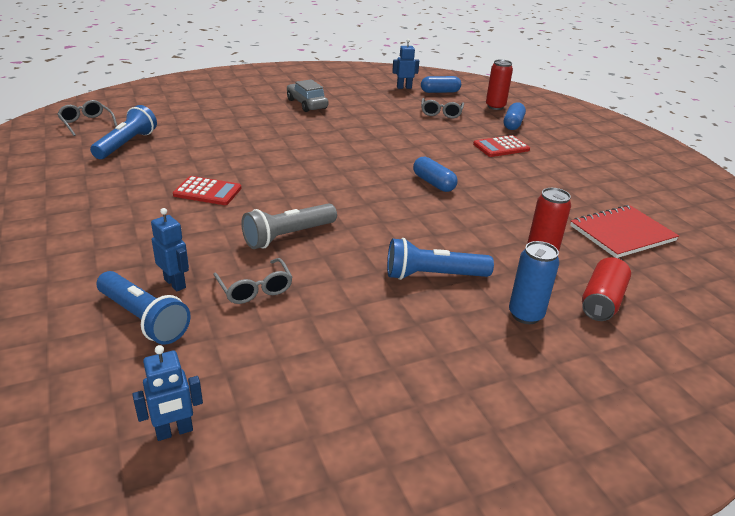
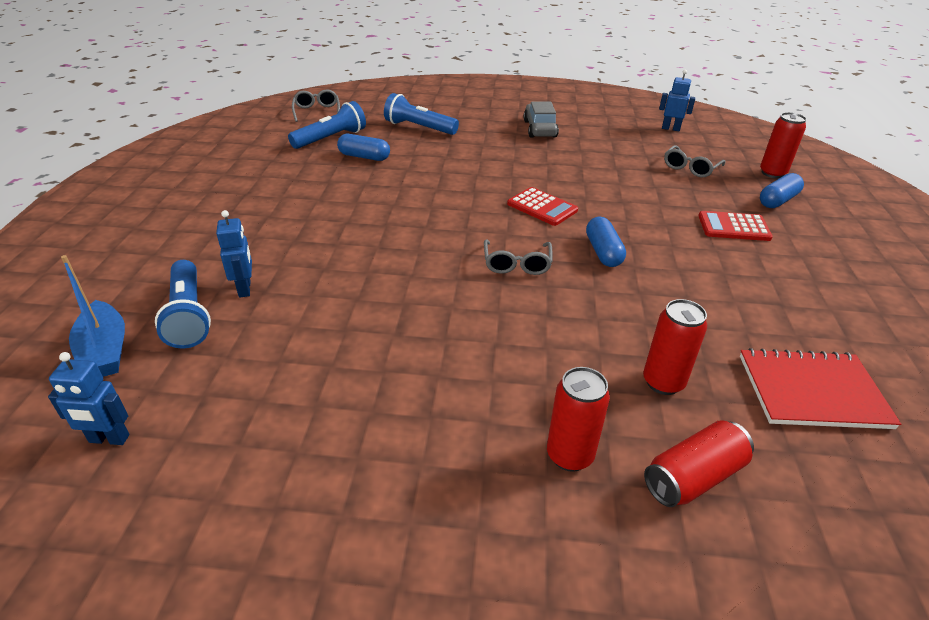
camera: 30 degrees right, 5 degrees up
(90, 370) = (105, 350): none -> blue boat
(207, 192) = (357, 202): red calculator -> red calculator (542, 207)
(255, 289) = (307, 318): grey glasses -> grey glasses (517, 264)
(288, 236) = (389, 270): grey flashlight -> none
(433, 275) = (501, 365): blue flashlight -> blue flashlight (419, 128)
(440, 92) = (712, 141): blue capsule -> blue capsule (364, 157)
(525, 315) = (569, 455): blue can -> red can

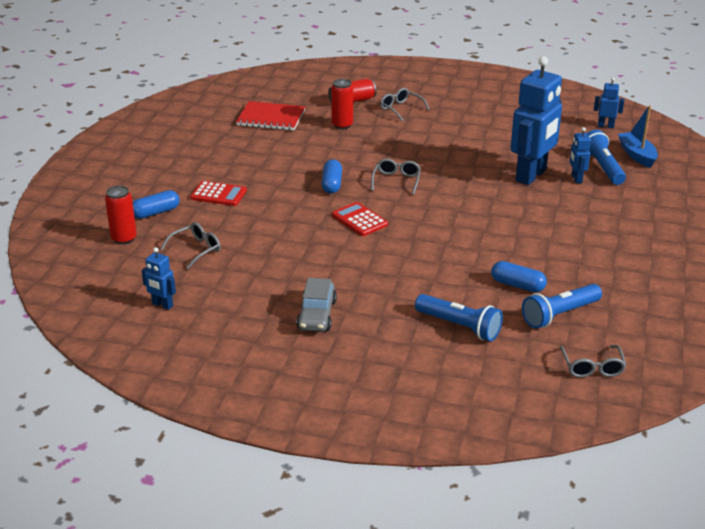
camera: 170 degrees left, 5 degrees down
(315, 289) = (531, 176): none -> blue robot
(569, 455) = (401, 109): red can -> grey glasses

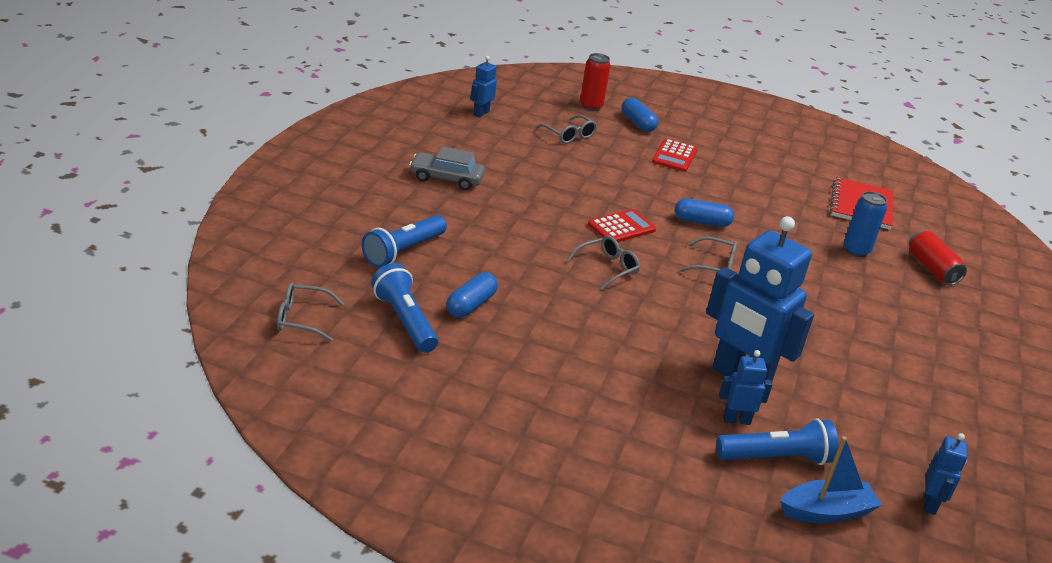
camera: 90 degrees right, 0 degrees up
(342, 125) = (856, 251): red can -> blue can
(401, 109) = (921, 304): grey glasses -> grey glasses (607, 268)

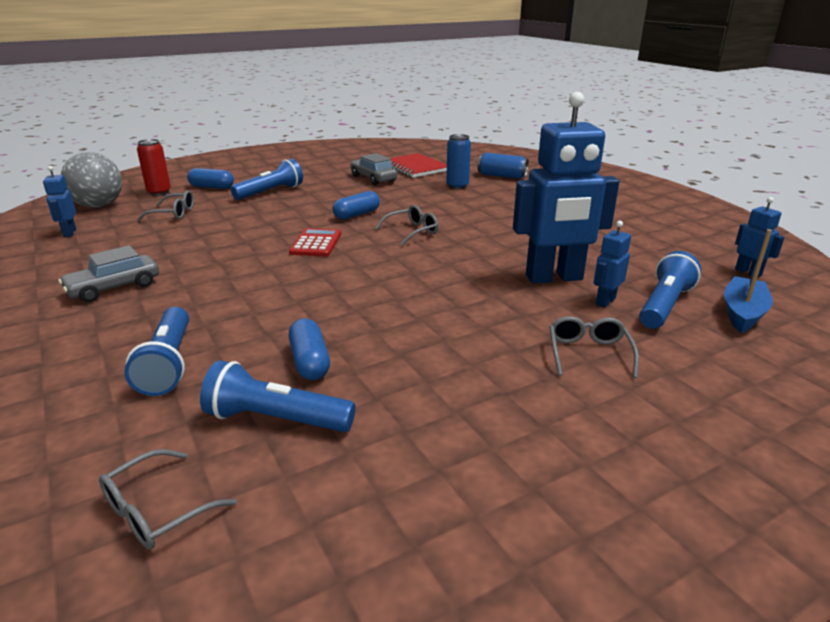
camera: 45 degrees left, 5 degrees down
(531, 97) = (99, 206): none -> grey ball
(607, 268) = (356, 270): grey glasses -> grey glasses (588, 353)
(674, 156) = (270, 192): red calculator -> blue flashlight
(791, 194) = (373, 178): none -> grey car
(932, 269) = (502, 176): red can -> blue can

